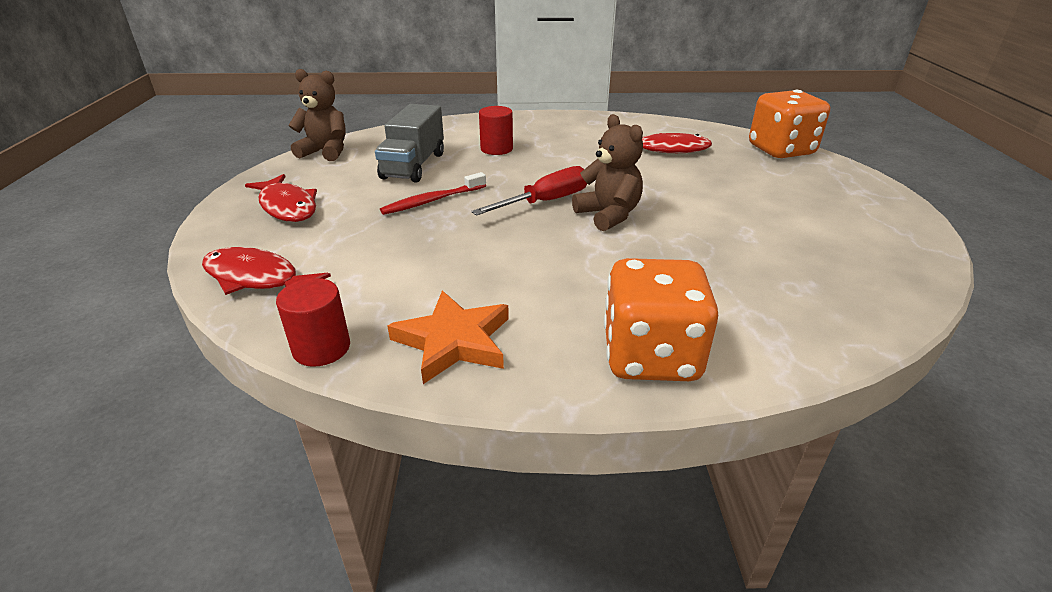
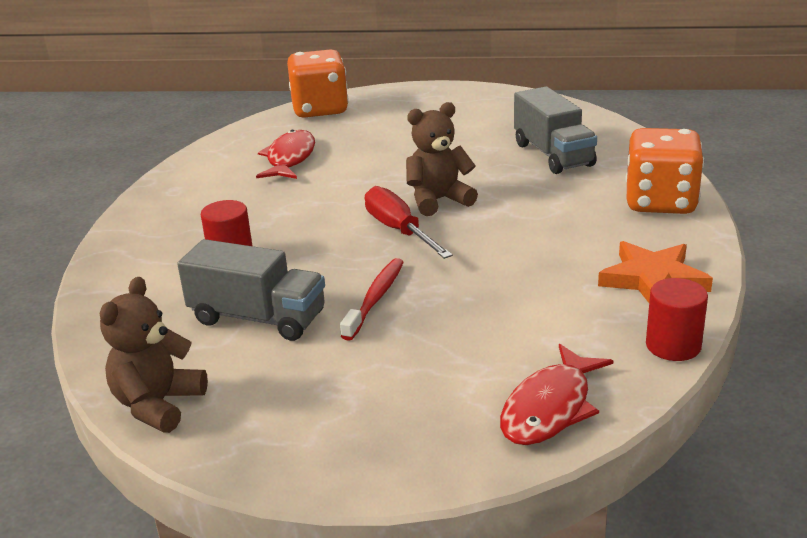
camera: 80 degrees left, 5 degrees down
(287, 206) = (359, 414): red fish -> none
(433, 200) = (375, 299): red toothbrush -> red toothbrush turned 135 degrees counterclockwise
(754, 276) = (553, 155): none -> grey truck

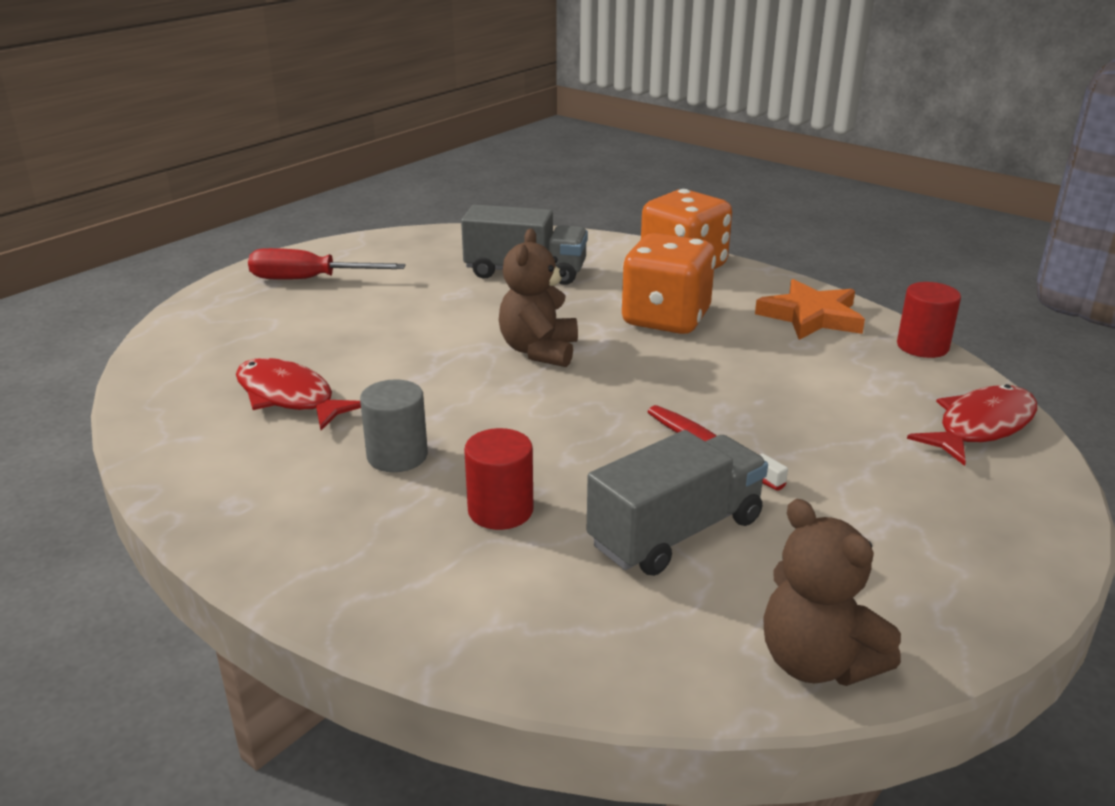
camera: 60 degrees left, 0 degrees up
(259, 209) = (397, 456): none -> grey cylinder
(320, 109) = (184, 339): orange dice -> orange dice (666, 319)
(399, 230) = (577, 390): red screwdriver -> red screwdriver (309, 279)
(550, 408) = (981, 426): red fish -> red fish turned 105 degrees counterclockwise

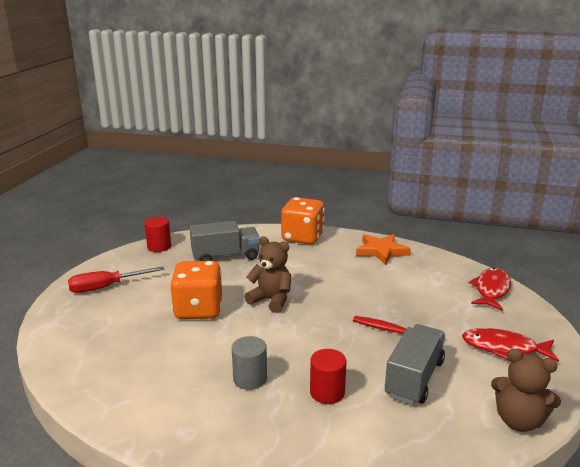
camera: 25 degrees left, 5 degrees down
(289, 397) = (160, 361): red fish -> red fish (504, 348)
(539, 351) = (271, 300): brown teddy bear -> brown teddy bear turned 135 degrees clockwise
(666, 319) = (317, 268): orange dice -> orange dice (198, 310)
(922, 346) = (439, 256): red cylinder -> red cylinder (159, 247)

